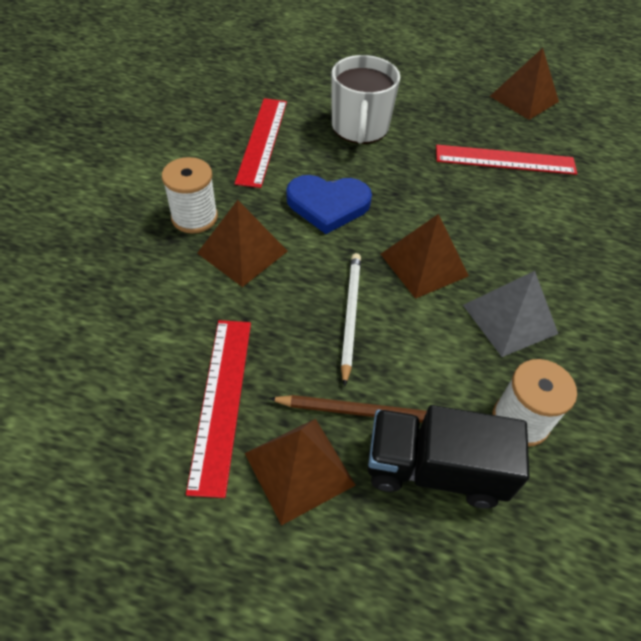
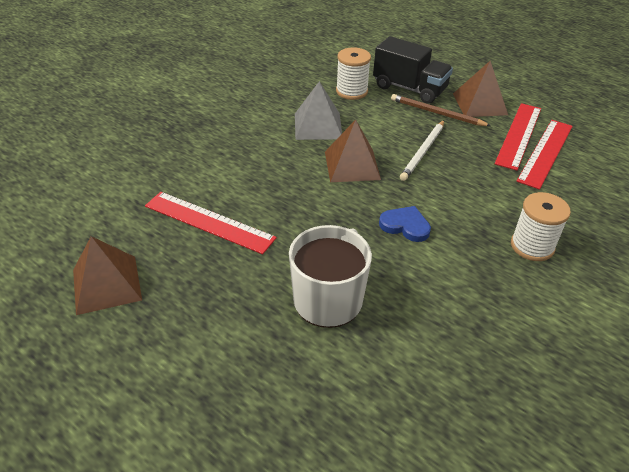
camera: 155 degrees left, 10 degrees down
(242, 252) = (492, 208): brown pyramid -> none
(262, 141) = (448, 312): red ruler -> red ruler (545, 152)
(328, 205) = (405, 226): blue heart -> blue heart, size x0.66

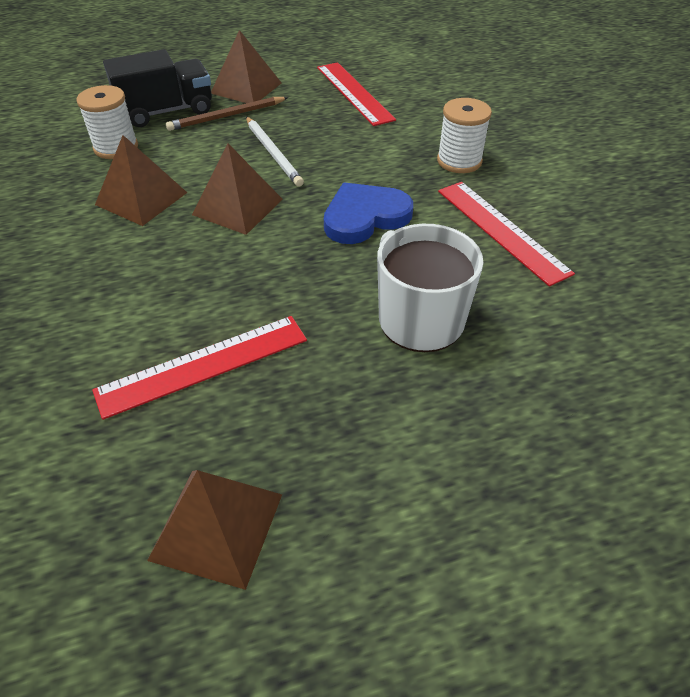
camera: 55 degrees left, 5 degrees up
(318, 126) = (141, 198): grey pyramid -> brown pyramid
(405, 226) = (365, 217): blue heart -> blue heart, size x1.53
(519, 135) = (316, 92): red ruler -> red ruler (501, 230)

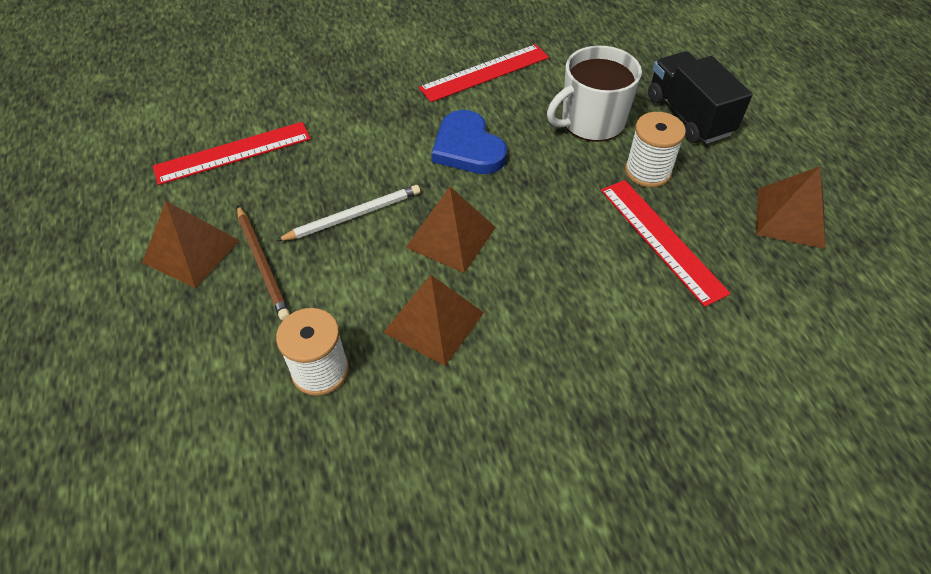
camera: 90 degrees left, 5 degrees up
(166, 111) = (235, 329): black truck -> black truck (688, 116)
(459, 161) = (383, 86): white spool -> white spool (647, 171)

